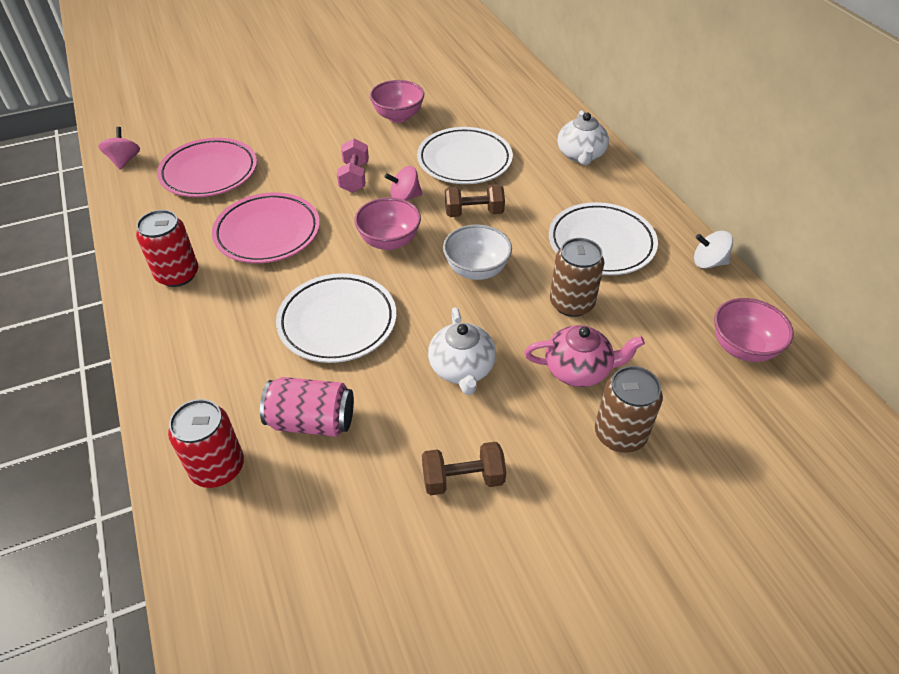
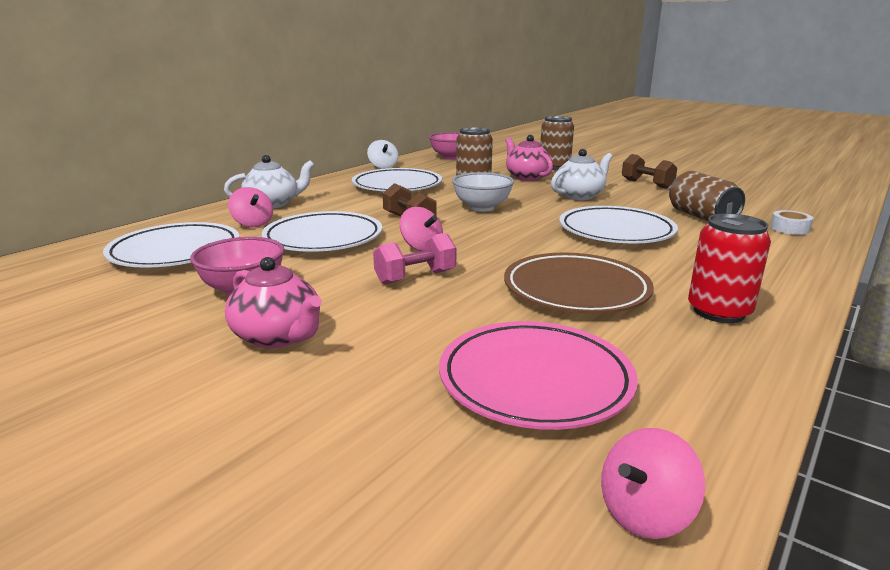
camera: 120 degrees left, 25 degrees down
(217, 467) = (789, 228): red can -> white tape
(267, 232) = (576, 290): pink plate -> brown plate
(312, 421) = (701, 217): pink can -> brown can
(329, 117) = (278, 336): none -> pink teapot
(389, 241) = (495, 238): pink bowl -> none
(487, 102) = (175, 252): none -> white plate
(528, 137) = (253, 224): none -> pink spinning top

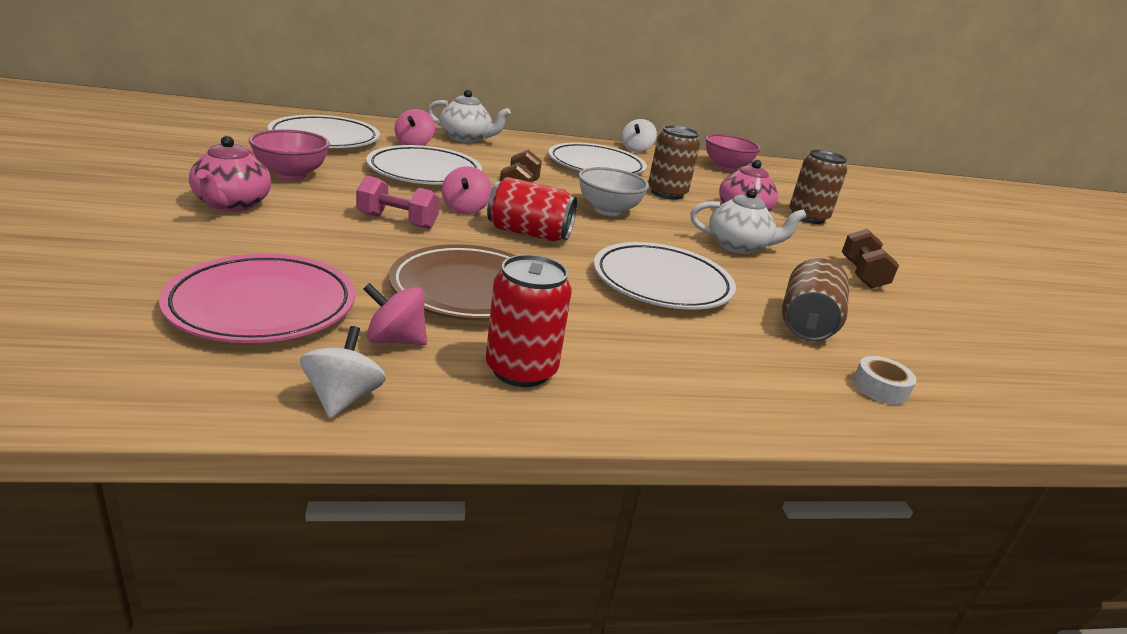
camera: 40 degrees right, 5 degrees up
(494, 241) = (529, 233): none -> red can
(645, 513) = (94, 385): pink spinning top -> pink spinning top (395, 340)
(732, 389) = (343, 398): none -> white spinning top

